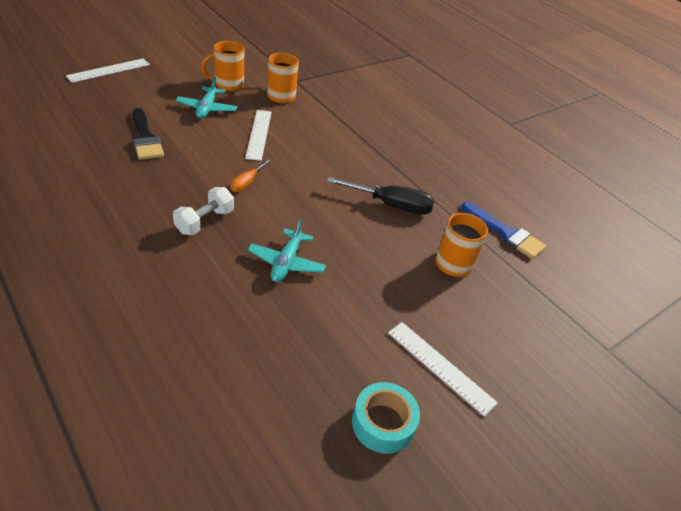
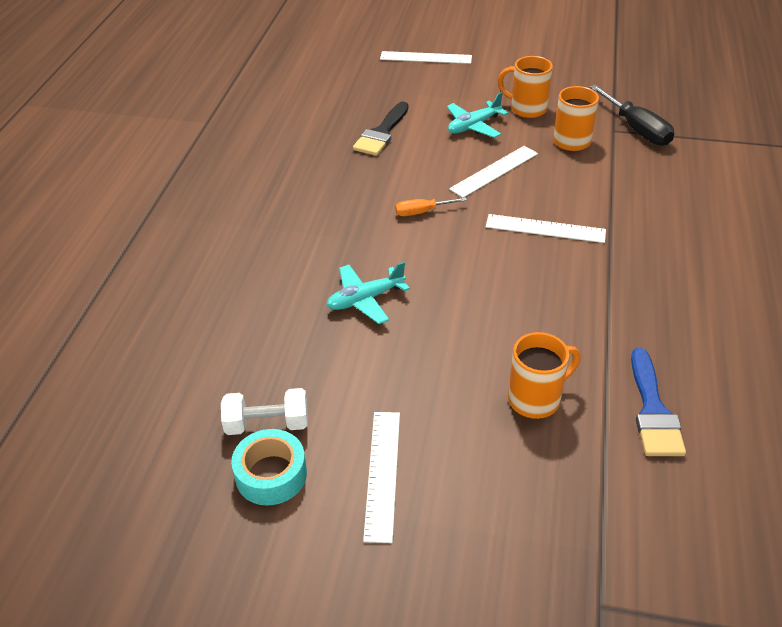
camera: 55 degrees right, 0 degrees up
(204, 221) = (341, 228): white dumbbell -> white dumbbell (267, 424)
(333, 158) = (545, 228): none -> white ruler
(391, 205) = (546, 306): black screwdriver -> black screwdriver (636, 129)

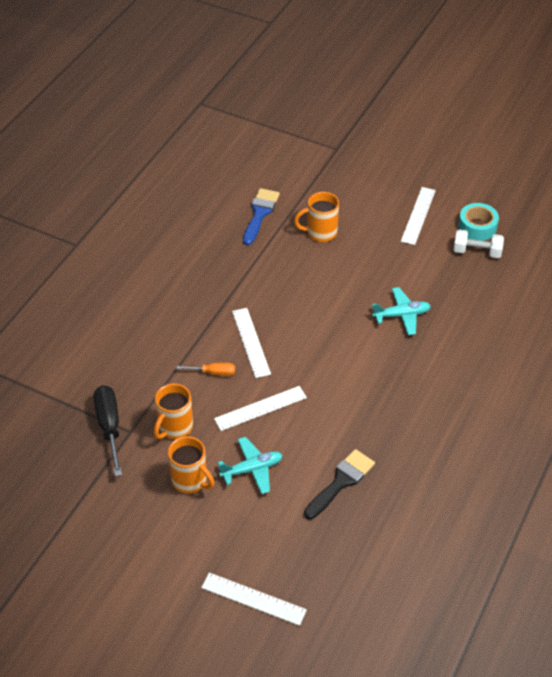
camera: 165 degrees left, 5 degrees up
(422, 212) = (337, 380): orange screwdriver -> orange screwdriver (213, 372)
(545, 228) = (251, 342): white ruler -> white ruler turned 45 degrees clockwise

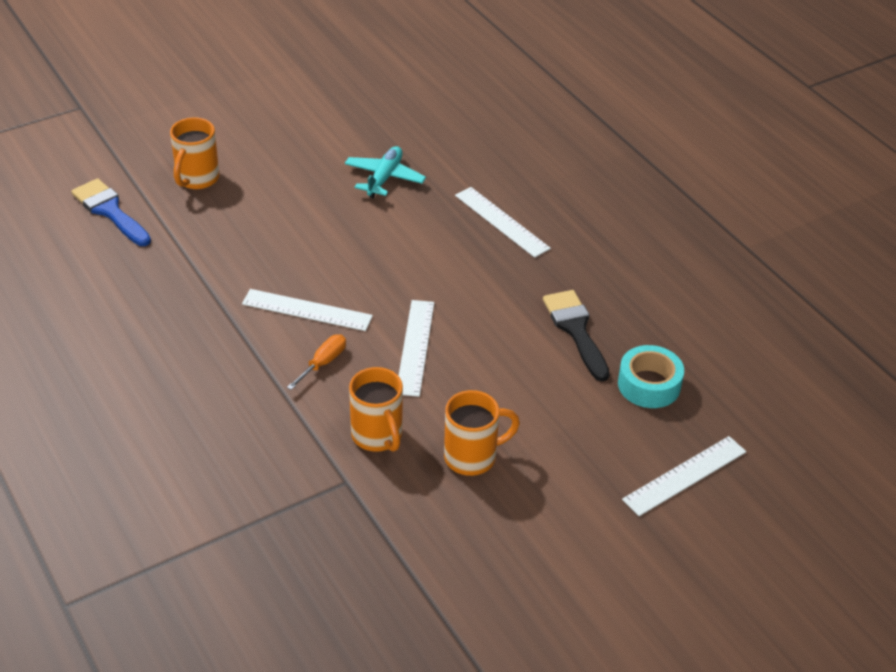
camera: 60 degrees left, 5 degrees down
(109, 427) = (321, 499): black screwdriver -> none
(252, 469) = (499, 395): turquoise plane -> none
(418, 215) = (254, 99): white ruler -> white ruler (501, 221)
(477, 227) = (317, 70): turquoise tape -> turquoise tape (649, 385)
(477, 252) = (351, 87): white dumbbell -> none

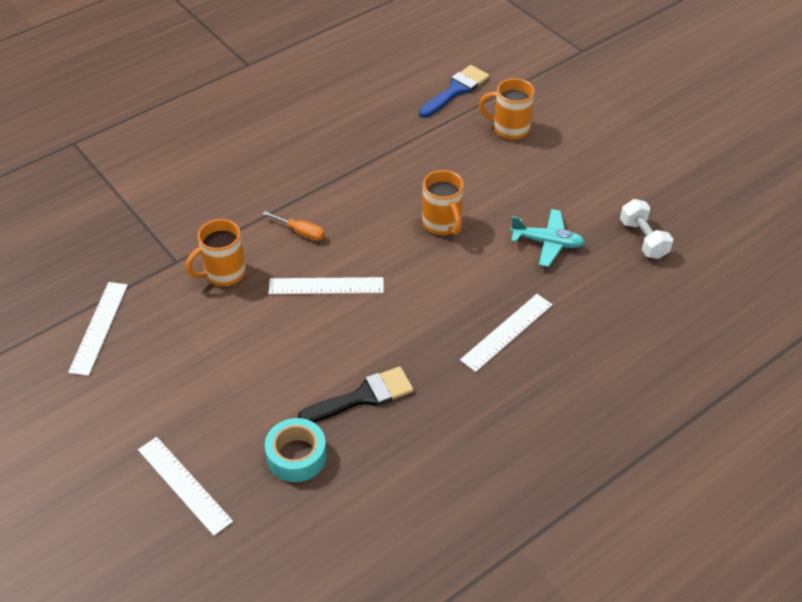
camera: 85 degrees right, 5 degrees up
(307, 310) = (361, 215): white ruler -> white ruler (99, 327)
(393, 117) = (643, 239): none -> white dumbbell
(472, 457) = (203, 333): orange mug -> orange mug (442, 224)

